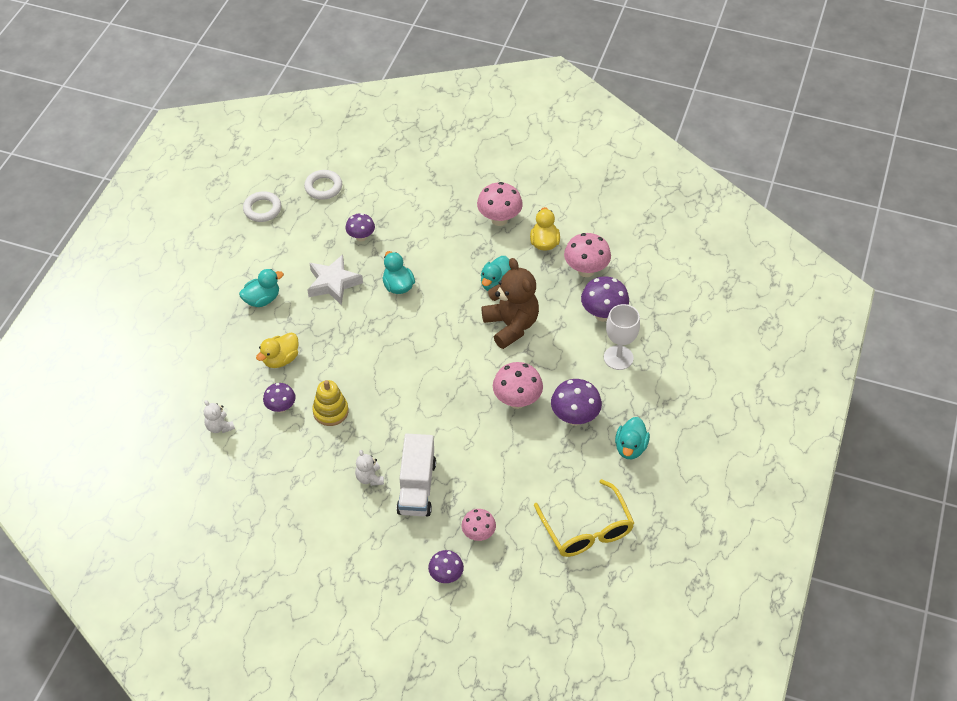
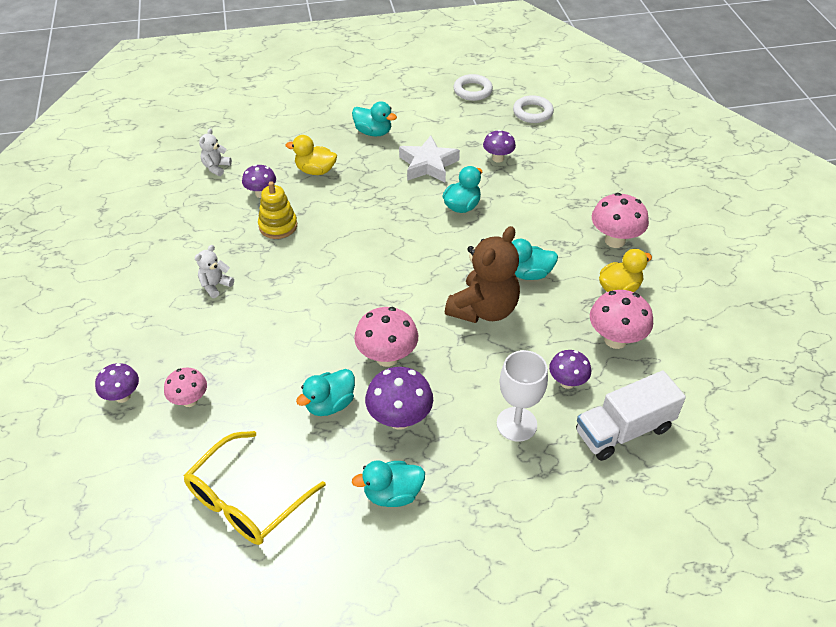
camera: 60 degrees right, 5 degrees down
(417, 487) = (224, 325): white truck -> white truck (624, 430)
(537, 451) = (330, 404): none -> turquoise duck
(603, 314) = (567, 382): purple mushroom -> purple mushroom, size x0.64

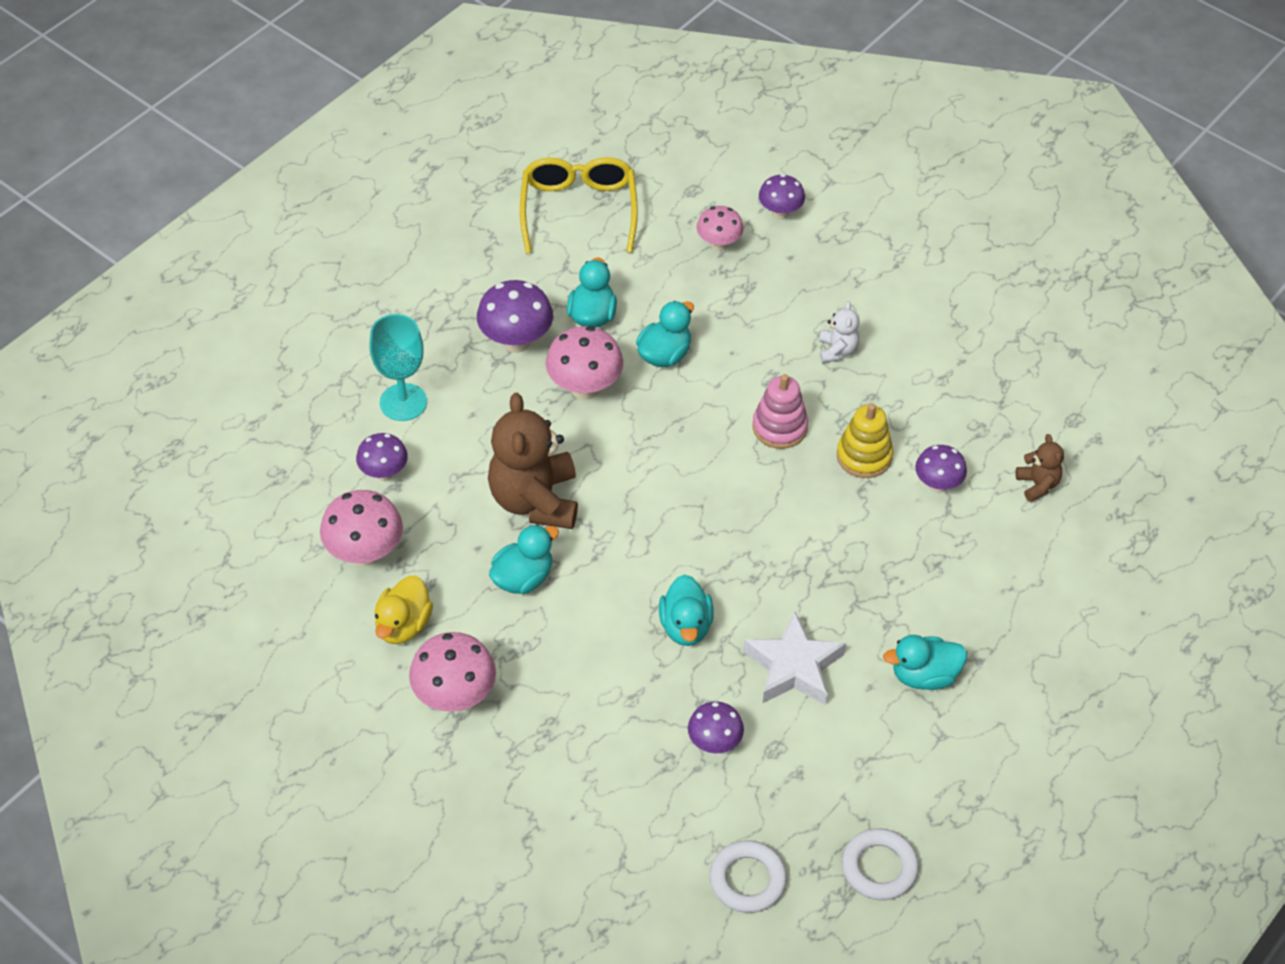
camera: 140 degrees right, 5 degrees up
(216, 167) = (1037, 484): white teddy bear -> brown teddy bear
(302, 265) = (779, 427): none -> pink stacking toy
(315, 170) = (919, 560): yellow duck -> none
(392, 494) = (464, 282): turquoise duck -> turquoise duck (664, 354)
(516, 424) = (403, 402): white goblet -> turquoise goblet
(624, 430) = (295, 458): white truck -> none

